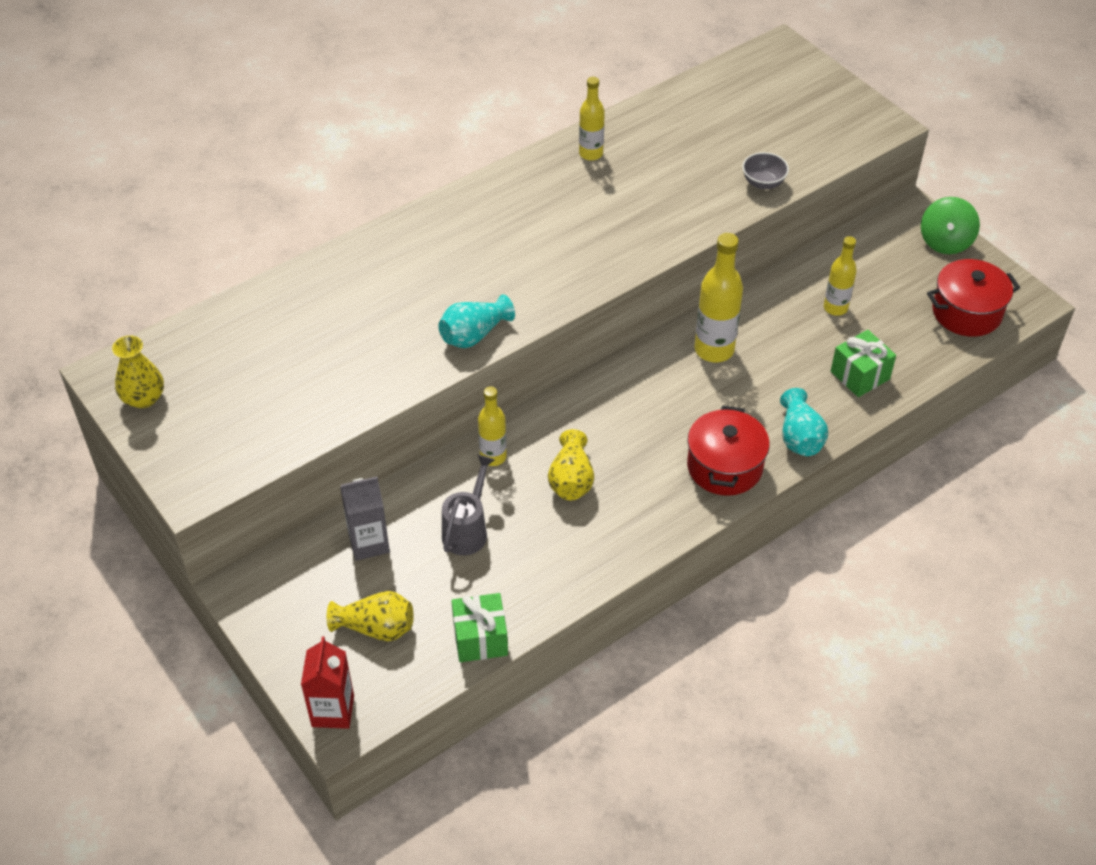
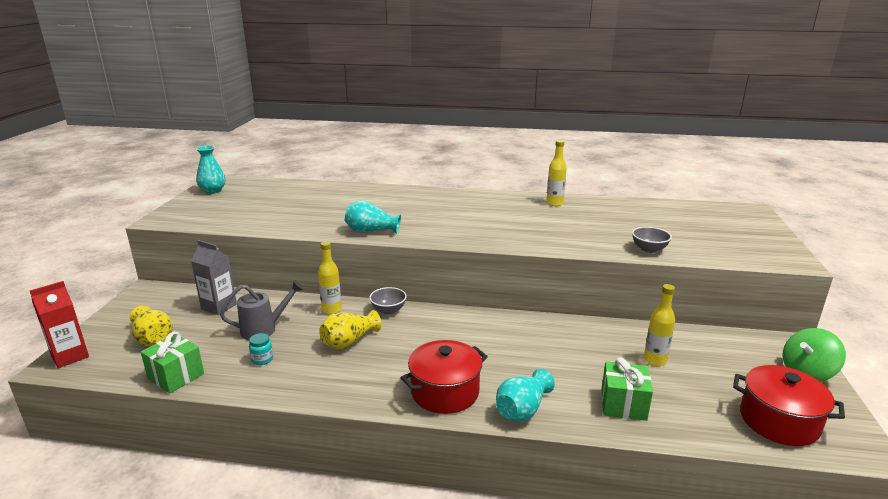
camera: 45 degrees right, 25 degrees down
(143, 398) = (213, 191): yellow vase -> turquoise vase
(526, 560) = (262, 359): none -> turquoise jar
(548, 415) = (388, 310): none -> grey bowl
(714, 350) = (532, 335): yellow bottle -> none

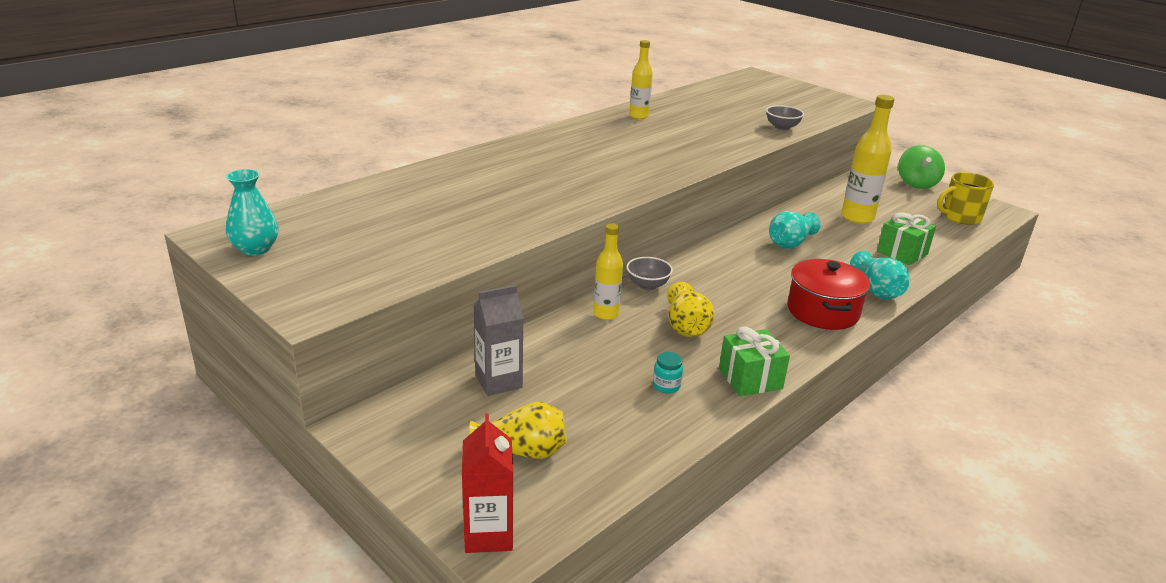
camera: 55 degrees left, 5 degrees up
(176, 376) = (641, 453): green gift -> green gift (750, 379)
(264, 329) = (598, 366): grey watering can -> none
(371, 231) = (579, 203): turquoise vase -> turquoise vase (790, 243)
(655, 360) = (857, 217): yellow bottle -> yellow bottle, size x1.59
(779, 421) = (960, 217): red pot -> yellow mug

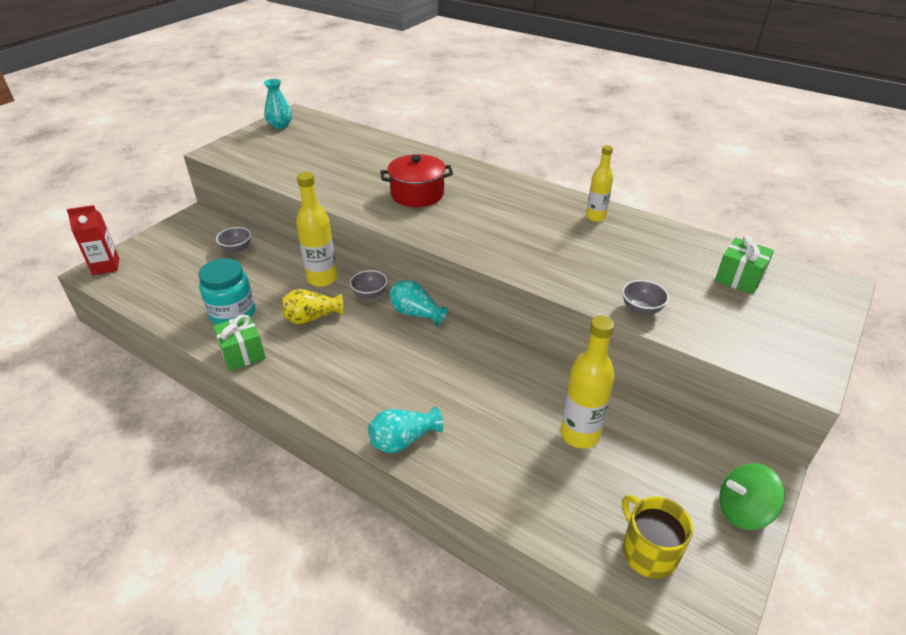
camera: 80 degrees right, 10 degrees up
(498, 381) = (236, 248): grey carton -> grey bowl
(522, 451) = (169, 267): yellow vase -> none
(606, 314) = (322, 279): yellow bottle -> yellow bottle, size x1.59
(666, 386) = (233, 314): turquoise jar -> turquoise jar, size x2.33
(790, 243) = (483, 376): turquoise vase -> turquoise vase (416, 313)
(823, 311) = (351, 397): red pot -> red pot (417, 194)
(902, 253) = (501, 470): green gift -> green gift (739, 278)

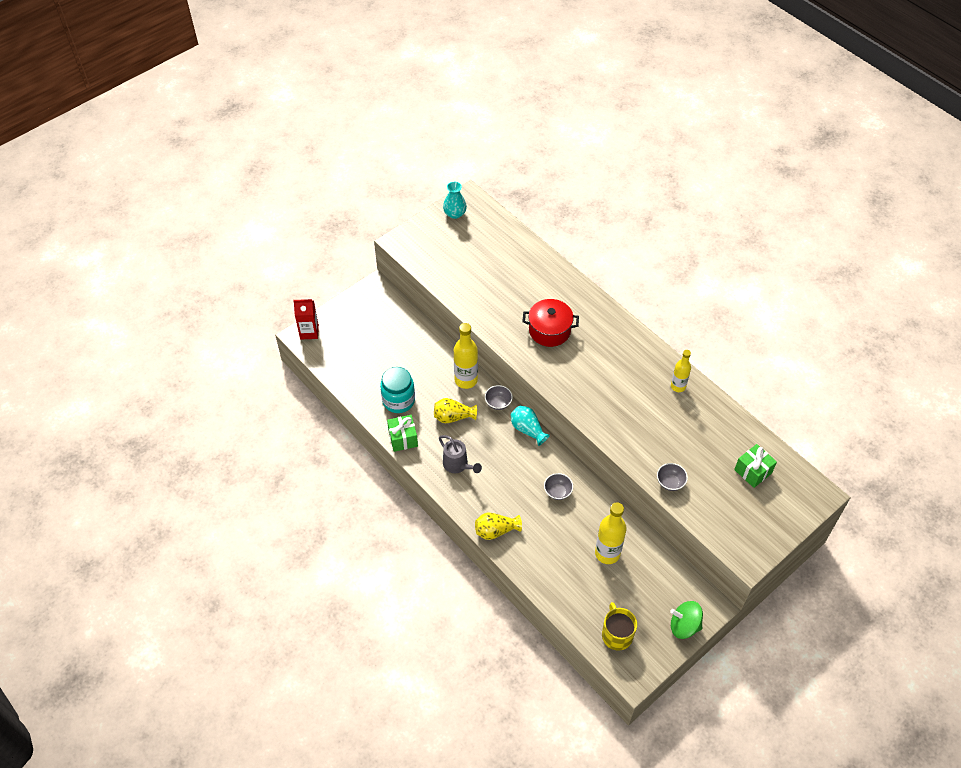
camera: 15 degrees right, 15 degrees up
(236, 248) = (405, 333): grey bowl -> grey bowl (557, 492)
(328, 369) = (458, 465): none -> grey watering can
(403, 440) = (496, 530): turquoise vase -> yellow vase

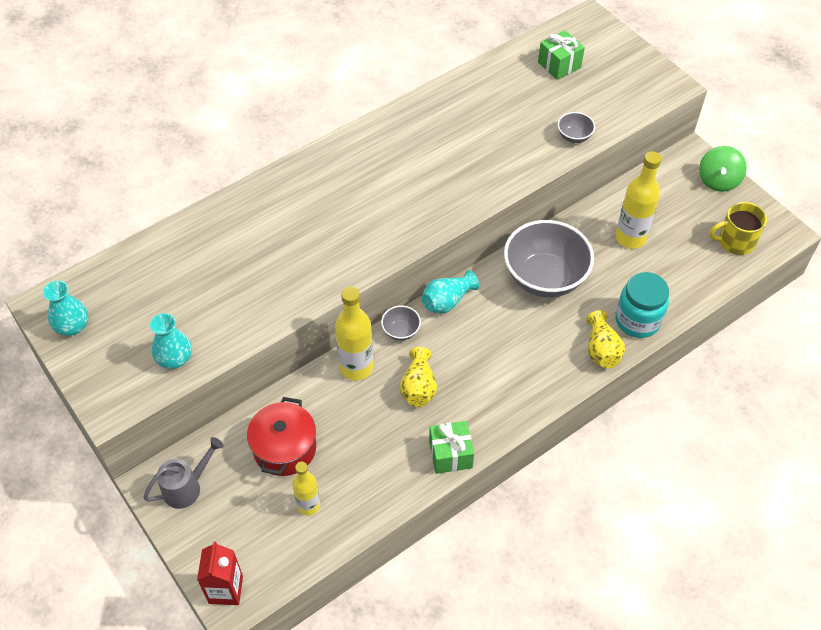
camera: 85 degrees left, 0 degrees up
(398, 400) = (382, 457): turquoise jar -> turquoise jar (637, 320)
(436, 265) = (175, 359): none -> turquoise vase
(458, 465) = (499, 387): grey watering can -> grey watering can (187, 487)
(549, 330) = (327, 229): red pot -> red pot (284, 448)
(557, 492) = (544, 278): grey bowl -> grey bowl, size x2.31
(678, 386) = (435, 111): yellow bottle -> yellow bottle (308, 505)

